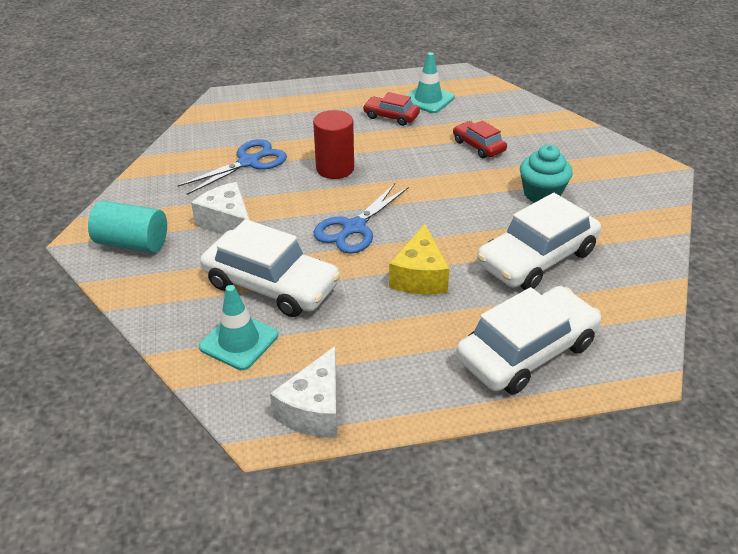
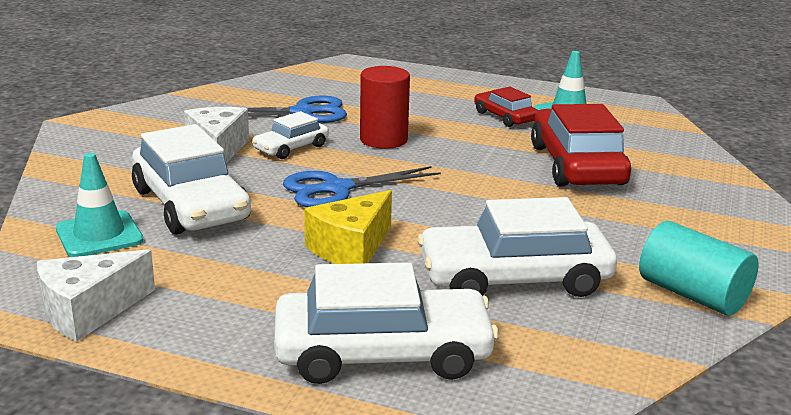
camera: 30 degrees right, 15 degrees down
(132, 243) = (114, 138): turquoise cylinder -> turquoise cylinder (692, 294)
(280, 201) = (291, 148): none -> white car
(478, 146) = (577, 165): red car -> red car, size x1.89
(541, 194) = (601, 226): turquoise cupcake -> none

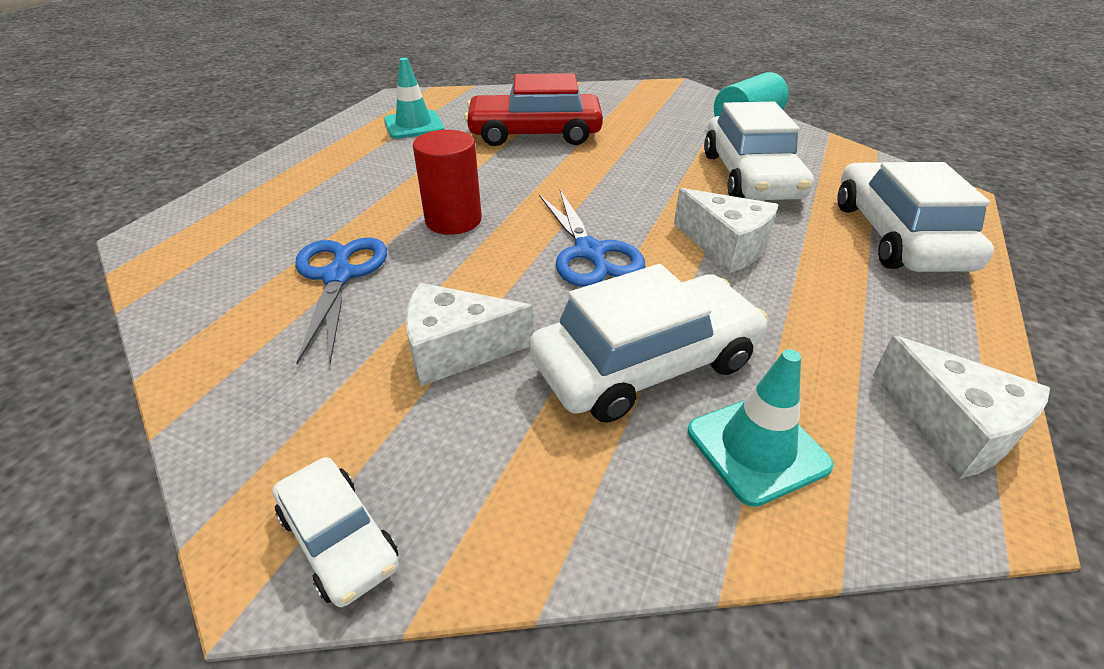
camera: 85 degrees left, 15 degrees up
(291, 148) = (464, 284): white car -> white car (339, 539)
(351, 248) = (725, 246): yellow cheese -> white cheese
(504, 117) = (409, 153): red car -> none

